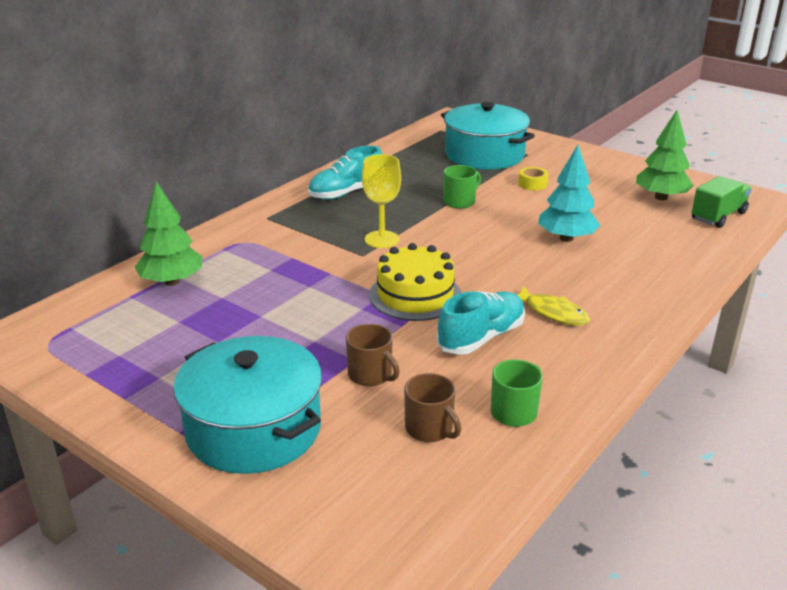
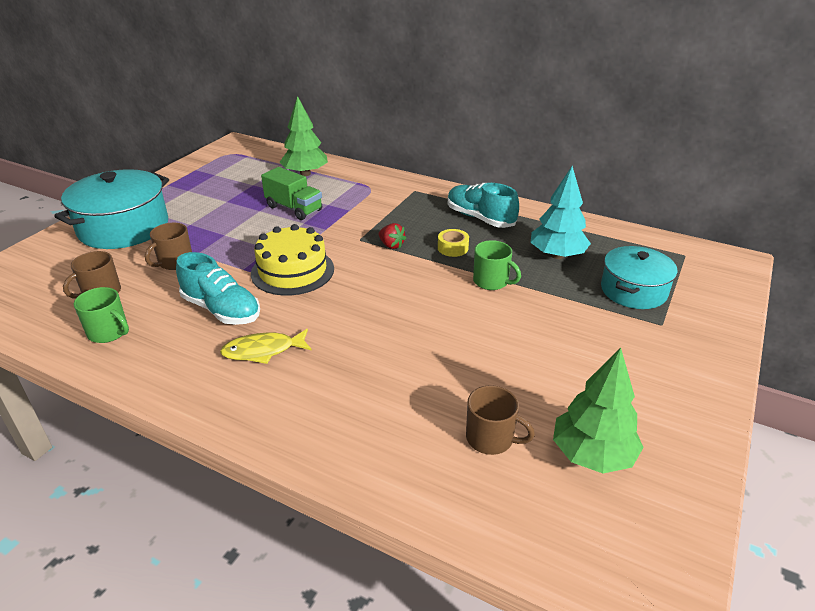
camera: 80 degrees right, 5 degrees up
(382, 239) = (391, 245): yellow goblet -> red strawberry
(484, 155) = (633, 290): turquoise pot -> turquoise pot, size x0.65
(532, 184) = (568, 330): yellow tape -> yellow tape (453, 248)
(552, 312) = (263, 351): yellow fish -> yellow fish turned 45 degrees clockwise
(566, 238) = (428, 359): turquoise tree -> turquoise tree (557, 255)
(651, 225) = (491, 438): none -> brown mug
(718, 216) = (555, 523): green truck -> green truck (294, 208)

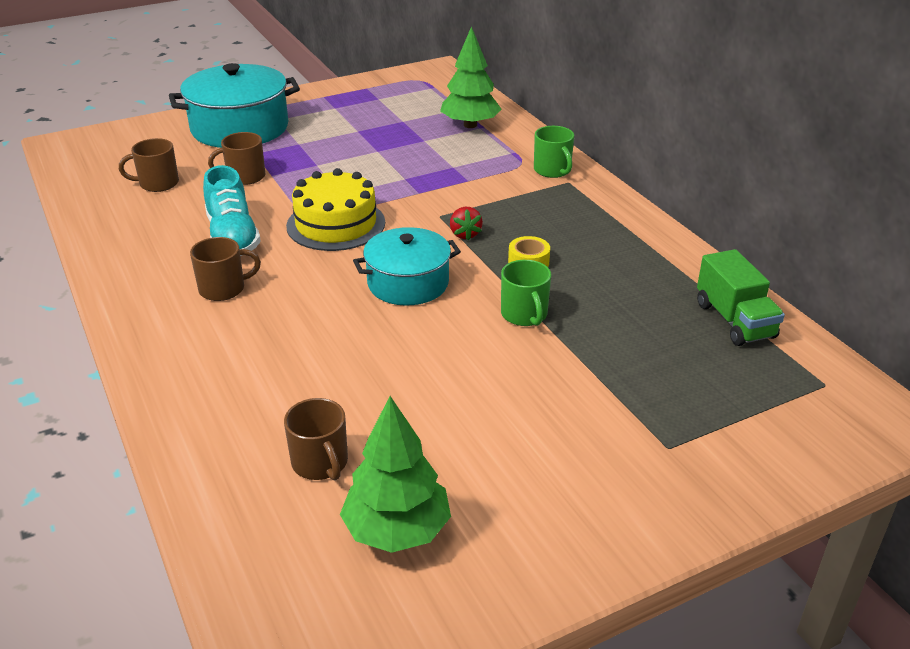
camera: 35 degrees right, 0 degrees up
(109, 332) = (127, 221): green mug -> green mug (552, 170)
(263, 351) = (223, 289): yellow fish -> brown mug
(294, 208) = (413, 160): green truck -> green truck (734, 320)
(480, 218) = (605, 240): turquoise shoe -> none
(557, 255) = (644, 317): turquoise tree -> none
(633, 290) = (687, 395): turquoise pot -> turquoise pot (408, 283)

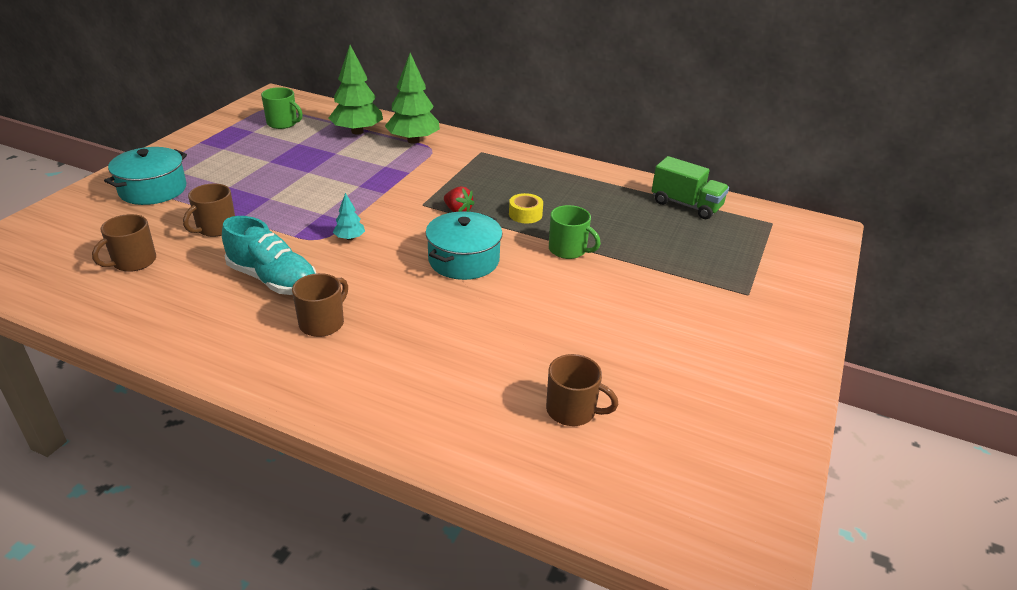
camera: 40 degrees left, 0 degrees up
(240, 128) = (153, 190): turquoise pot -> turquoise pot, size x0.65
(336, 224) = (350, 238): yellow cake -> turquoise tree
(397, 530) = (677, 425): green tree -> green tree (413, 140)
(552, 170) = (460, 147): green mug -> green mug (283, 123)

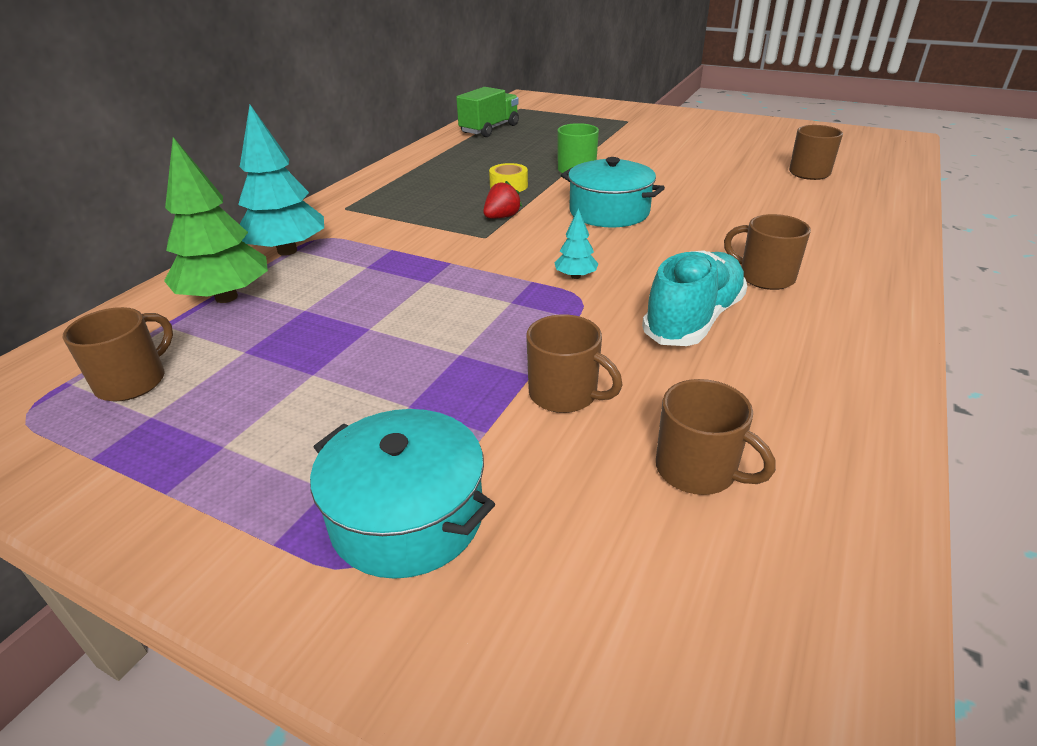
camera: 85 degrees left, 0 degrees up
(283, 123) = (133, 381): green mug -> brown mug
(413, 140) = (287, 251): green tree -> turquoise tree

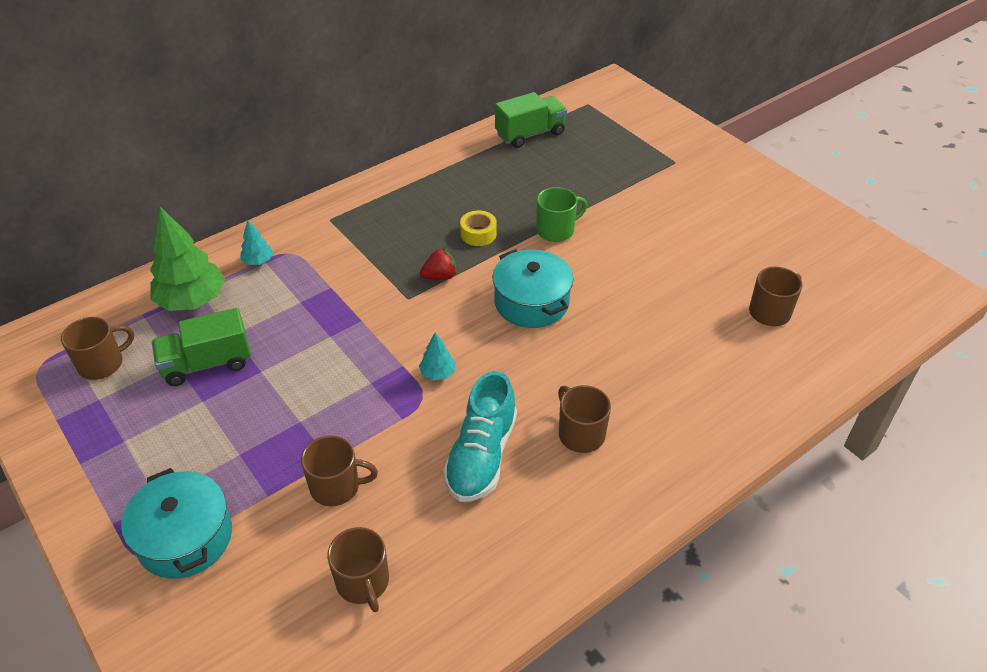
camera: 25 degrees right, 10 degrees up
(287, 251) = (258, 261): turquoise tree -> turquoise tree, size x0.47
(291, 341) = (207, 363): none -> green truck
(564, 394) = (336, 487): brown mug -> brown mug turned 60 degrees counterclockwise
(693, 320) = (481, 456): turquoise shoe -> turquoise shoe turned 135 degrees clockwise

